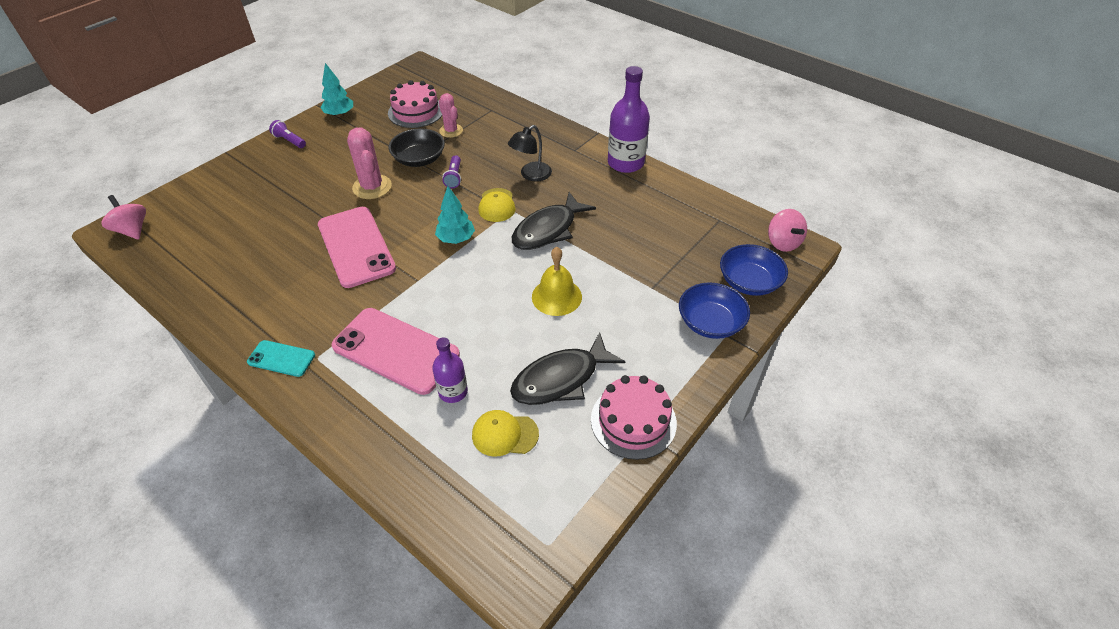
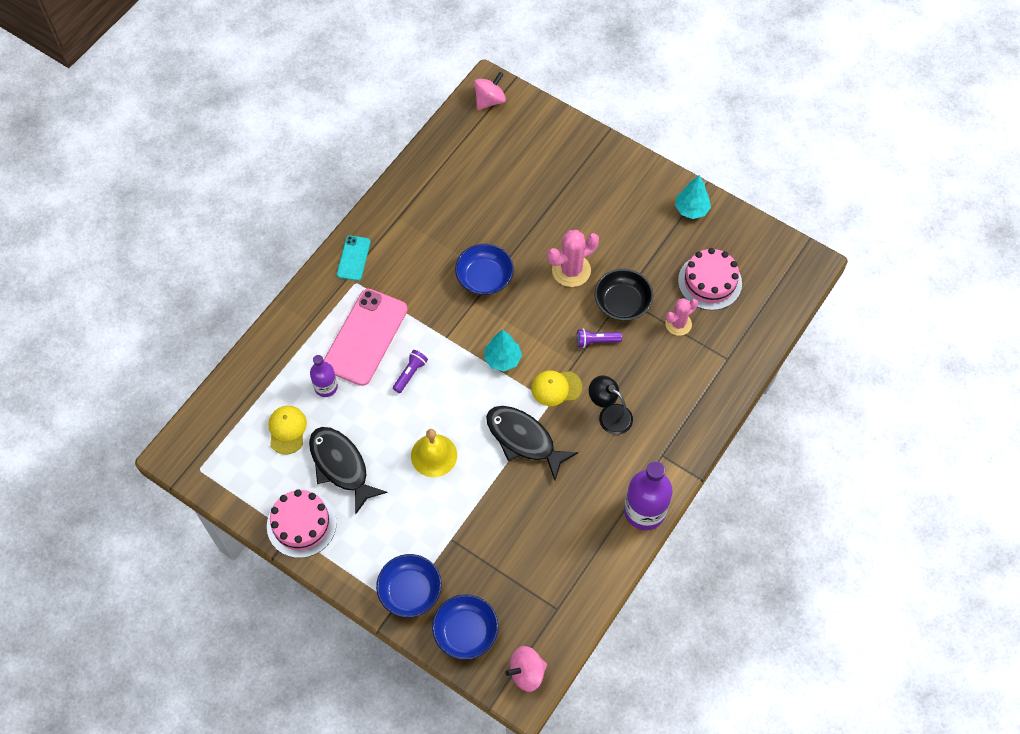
camera: 85 degrees right, 15 degrees up
(289, 141) = (637, 177): purple flashlight -> purple flashlight (410, 373)
(356, 247) = (484, 278): pink phone -> blue bowl

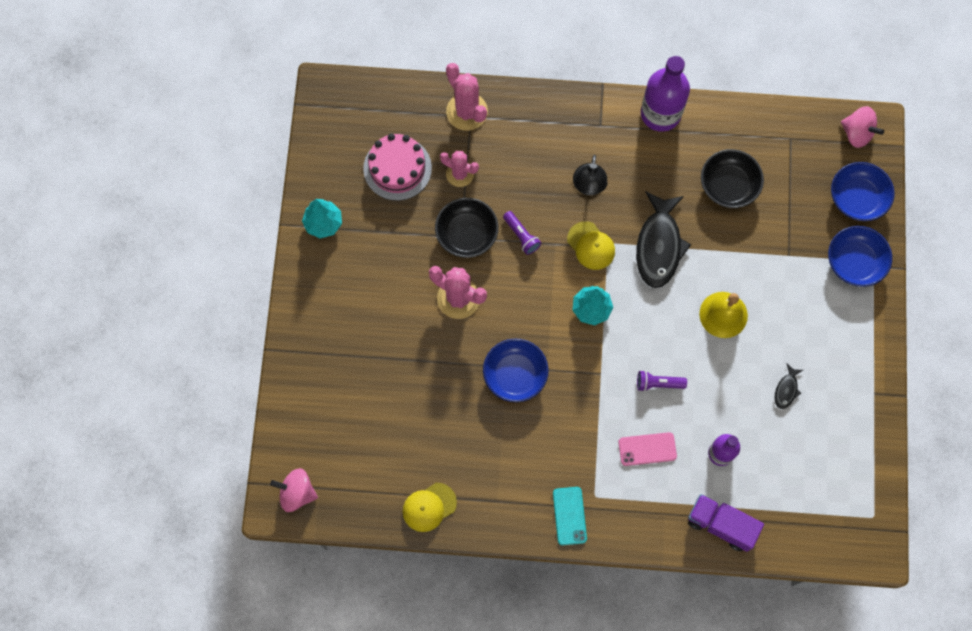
camera: 120 degrees left, 10 degrees up
(274, 356) = (721, 525): none -> purple truck
(287, 430) = (784, 461): yellow cap -> yellow cap (429, 507)
(301, 524) = (860, 390): pink cake -> none
(341, 466) = (786, 389): black fish -> black fish, size x0.45
(353, 258) = (569, 516): turquoise phone -> turquoise phone turned 75 degrees counterclockwise
(365, 337) = (647, 449): pink phone -> pink phone, size x0.50
(544, 528) = (728, 185): none -> black bowl
(733, 358) = (467, 112): none -> pink cactus

